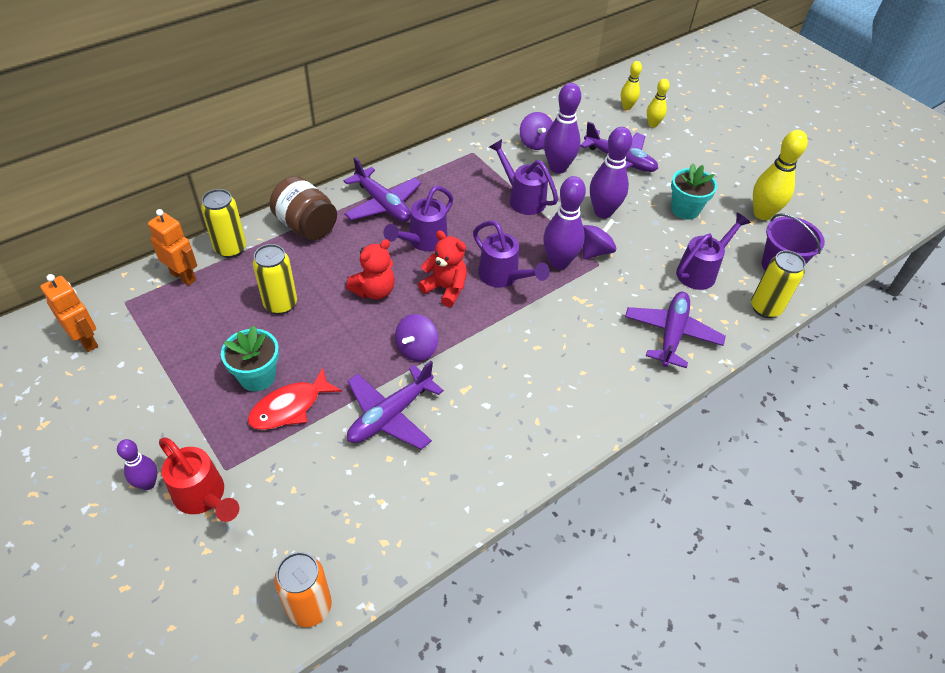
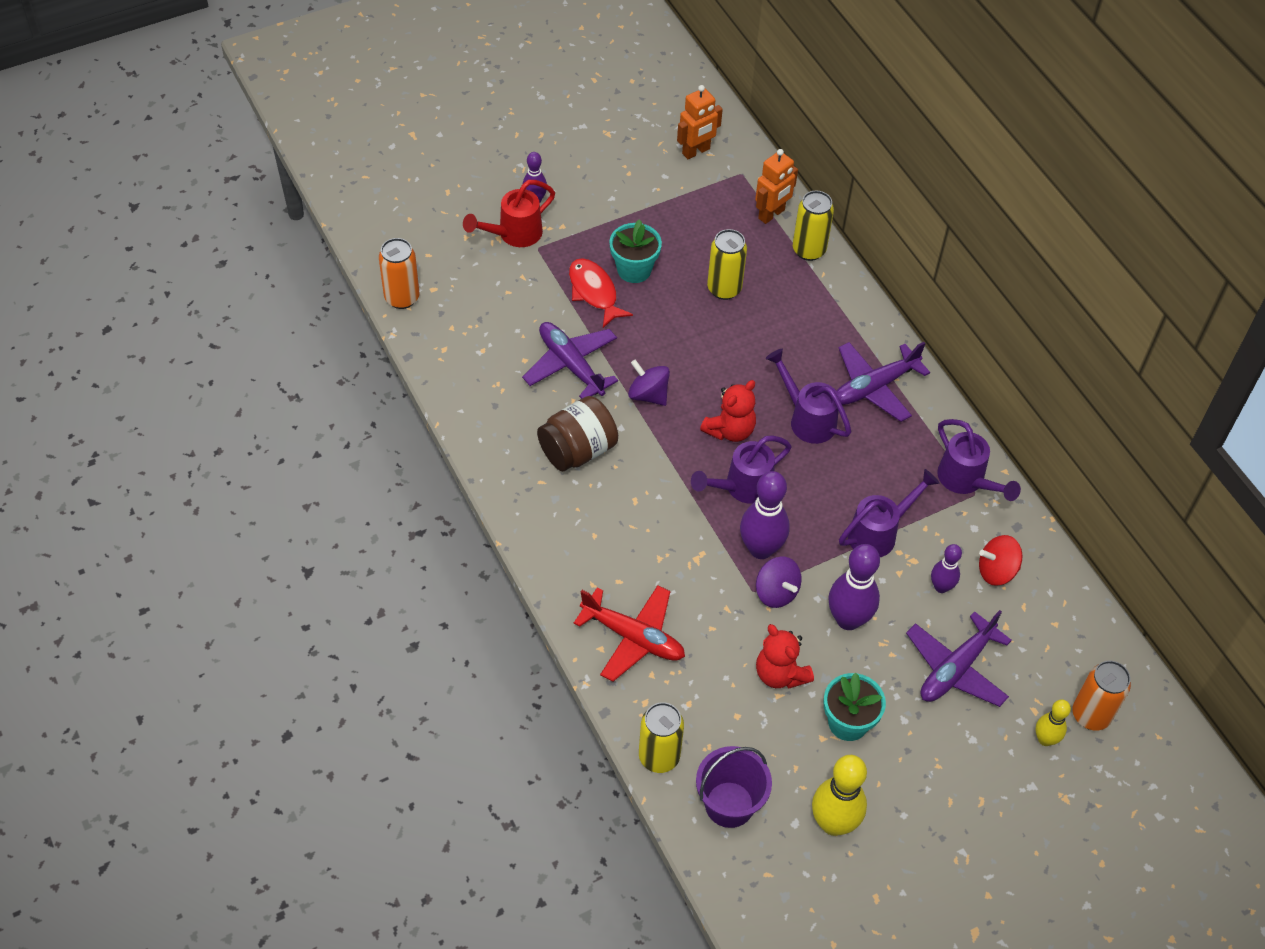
camera: 100 degrees right, 5 degrees up
(306, 226) = (840, 314): brown jar -> brown jar (578, 450)
(374, 291) = (734, 367): red teddy bear -> red teddy bear (780, 674)
(535, 143) = (996, 571): purple spinning top -> red spinning top
(558, 168) = (941, 587): purple bowling pin -> purple bowling pin, size x0.58
(627, 107) = (1090, 715): yellow bowling pin -> orange can
(671, 334) = (633, 637): purple plane -> red plane
(701, 271) = (730, 703): purple watering can -> purple watering can (966, 481)

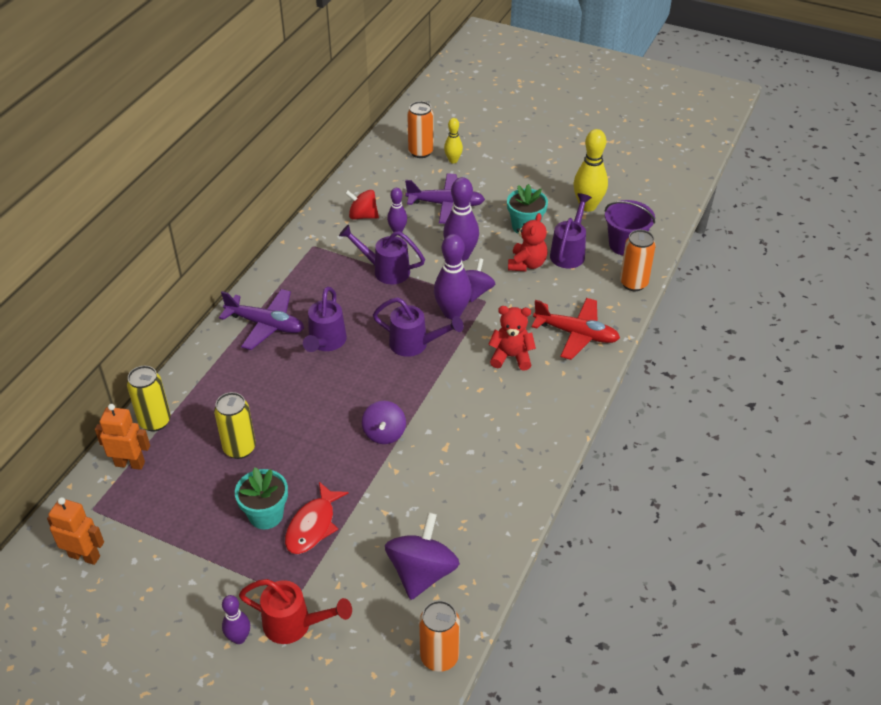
camera: 125 degrees left, 10 degrees down
(481, 332) = (422, 573): none -> purple spinning top
(571, 365) = (400, 494): purple plane -> none
(578, 450) = (471, 442): brown jar -> none
(633, 637) = (576, 334): red plane -> red plane turned 120 degrees clockwise
(659, 757) = (633, 283): yellow can -> orange can
(730, 430) = (373, 374): red teddy bear -> red teddy bear (511, 357)
(966, 481) = (307, 253): purple watering can -> purple watering can (569, 252)
(996, 571) = (363, 216): red spinning top -> red spinning top turned 150 degrees clockwise

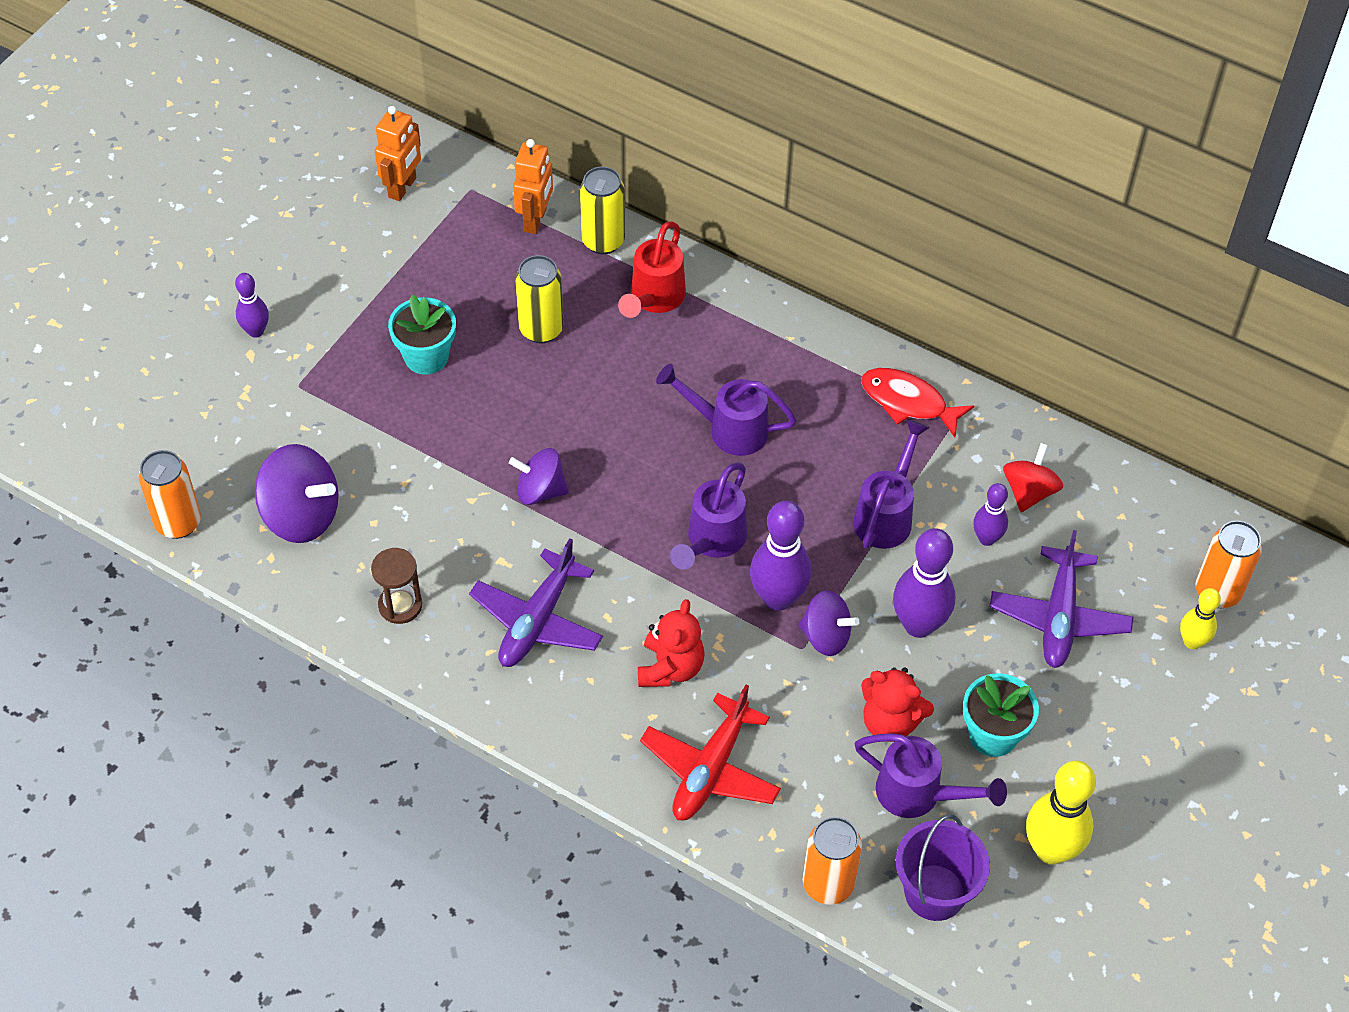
camera: 95 degrees right, 10 degrees up
(266, 325) = (775, 358): purple plane -> purple plane (537, 620)
(295, 625) = (259, 384): red watering can -> red watering can (654, 299)
(313, 526) = (399, 405): red fish -> red fish (908, 402)
(490, 499) = (400, 605): none -> brown hourglass

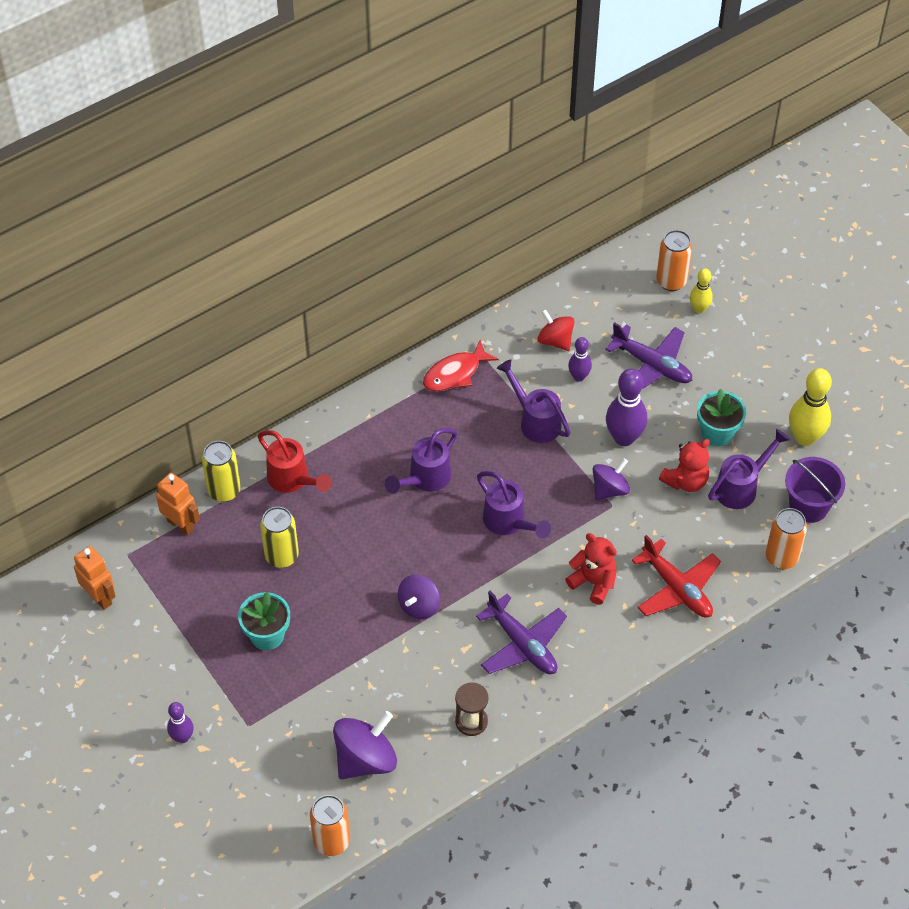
camera: 65 degrees left, 0 degrees up
(778, 598) = (569, 503): purple bowling pin -> none

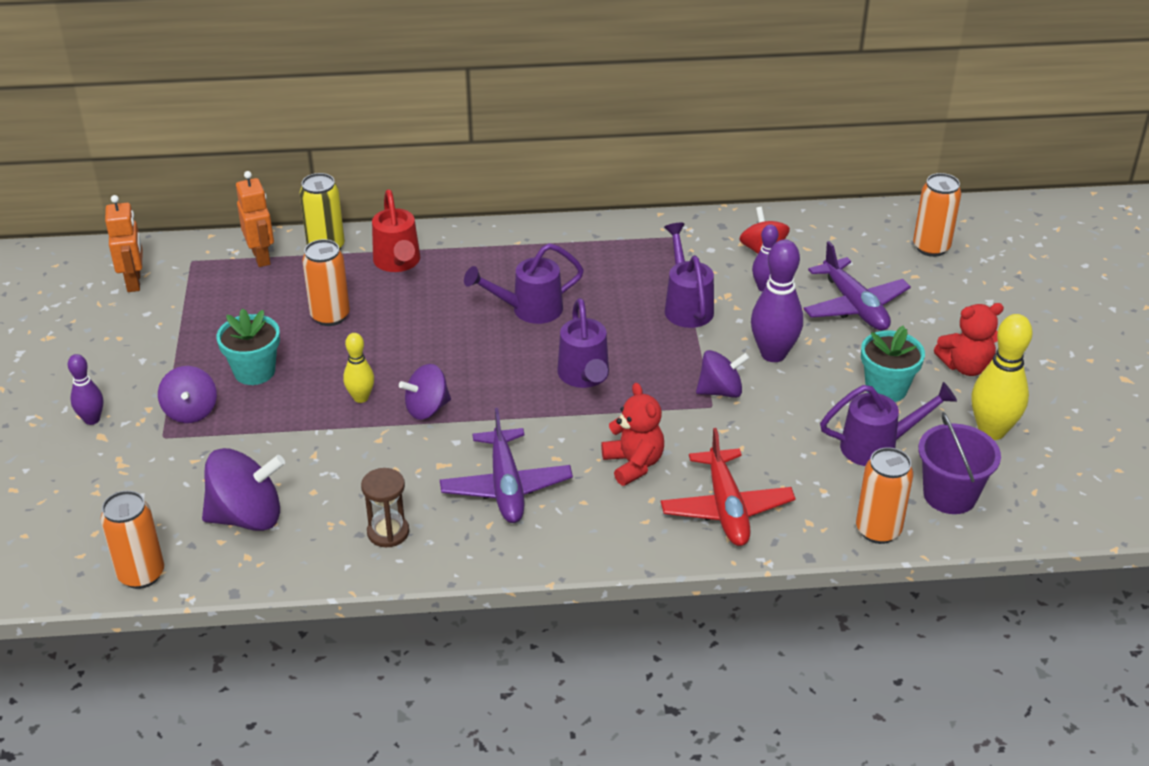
camera: 30 degrees right, 15 degrees down
(250, 693) = (191, 411): none -> purple spinning top
(282, 556) = (330, 316): yellow can -> orange can
(455, 373) = (634, 241): red fish -> none
(685, 481) = (815, 416): red teddy bear -> red teddy bear (965, 366)
(699, 309) = (946, 279): yellow bowling pin -> yellow bowling pin (361, 397)

